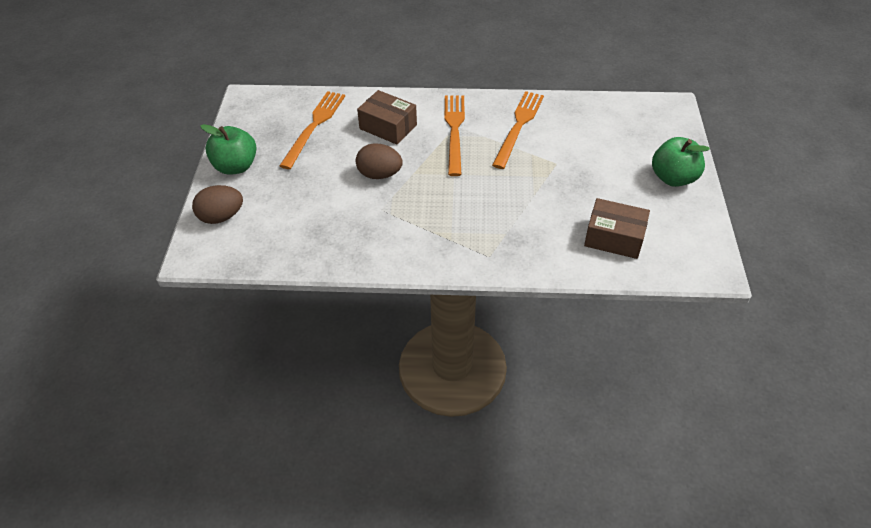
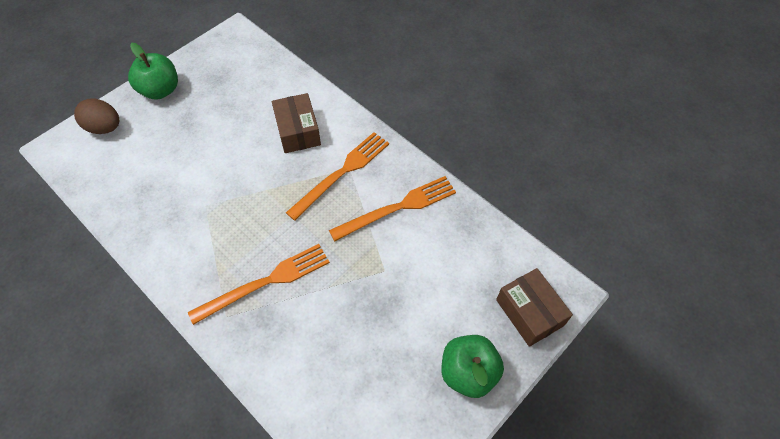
camera: 40 degrees right, 10 degrees up
(314, 126) = (248, 92): orange fork -> orange fork (265, 282)
(379, 174) = (240, 172): brown egg -> none
(614, 238) = (339, 388): brown box -> brown box (529, 312)

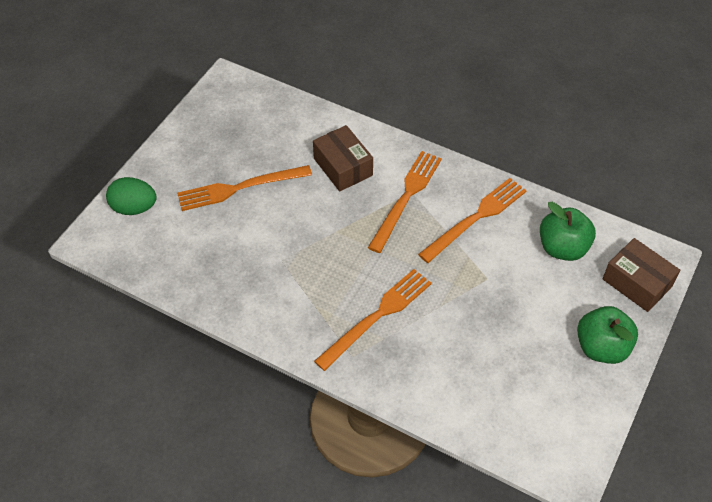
camera: 15 degrees left, 5 degrees down
(104, 128) = (134, 208): brown egg -> green egg
(160, 90) = (176, 157): green apple -> green apple (562, 248)
(200, 130) = (240, 188): none -> orange fork

